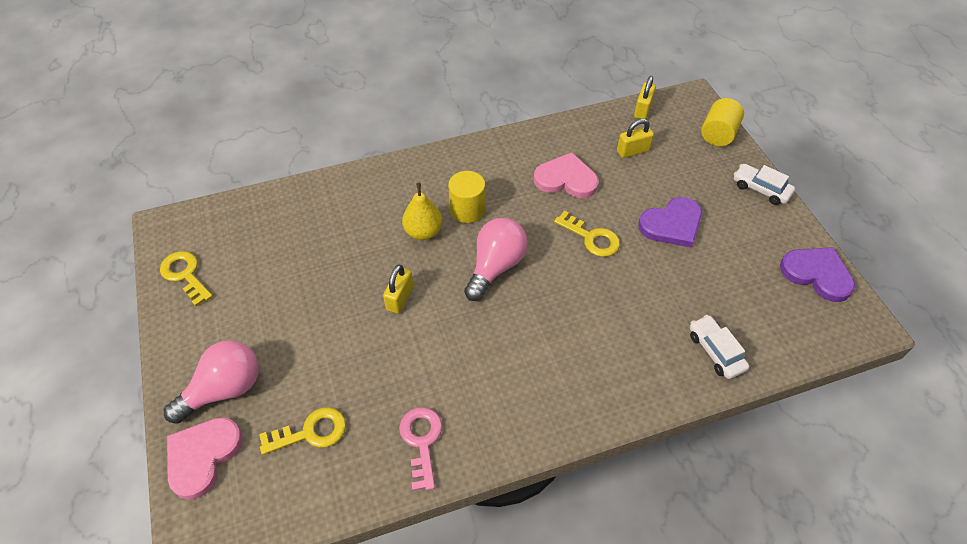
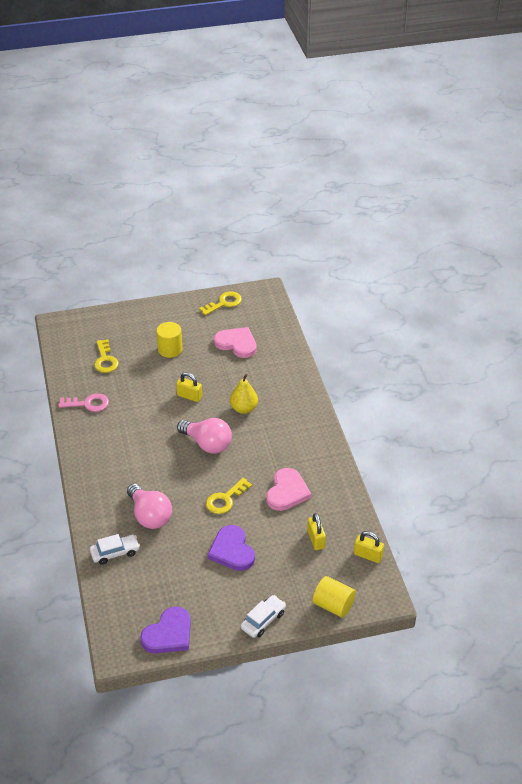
camera: 95 degrees right, 10 degrees down
(202, 456) = (102, 321): pink heart -> pink heart (237, 344)
(224, 389) = (140, 325): pink light bulb -> pink light bulb (149, 516)
(467, 210) = (261, 432): yellow cylinder -> yellow cylinder (170, 349)

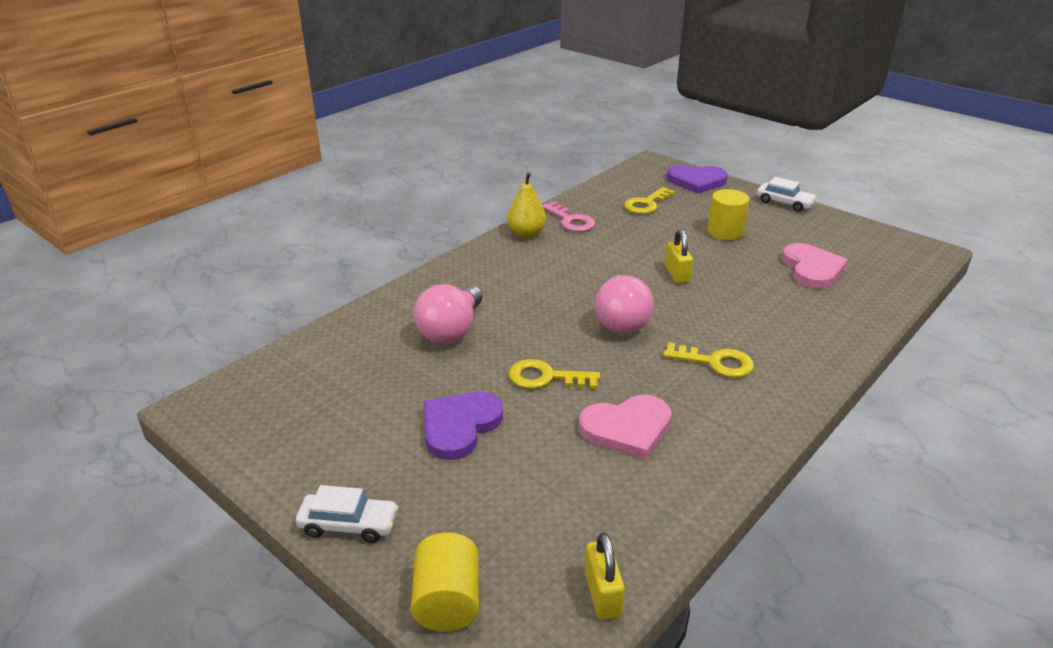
camera: 55 degrees right, 10 degrees down
(115, 553) = (365, 332): white car -> white car (784, 203)
(168, 634) = (256, 437): purple heart -> purple heart (696, 181)
(224, 303) = (855, 233): yellow key -> yellow key (715, 362)
(244, 409) = (719, 321): yellow pear -> yellow pear (526, 233)
(316, 539) = (569, 506): yellow padlock -> none

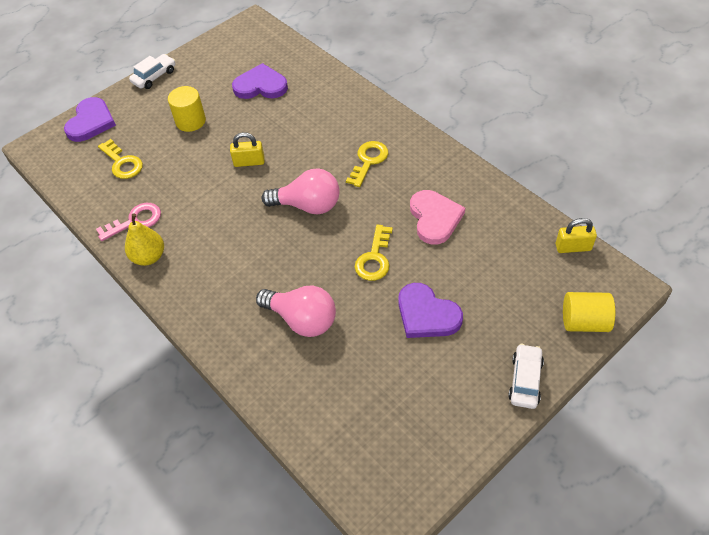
camera: 80 degrees left, 20 degrees up
(812, 269) = (261, 86): pink heart -> purple heart

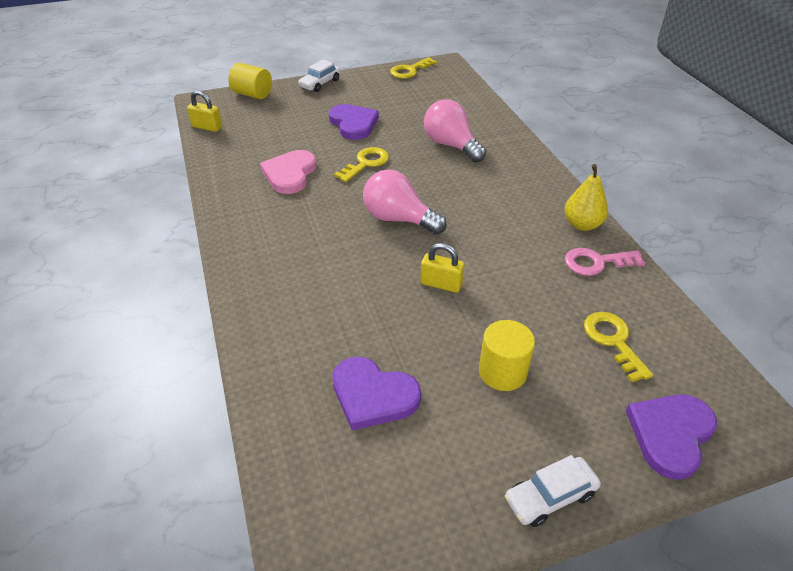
camera: 160 degrees left, 10 degrees down
(368, 161) = (306, 239): yellow key -> yellow key (410, 71)

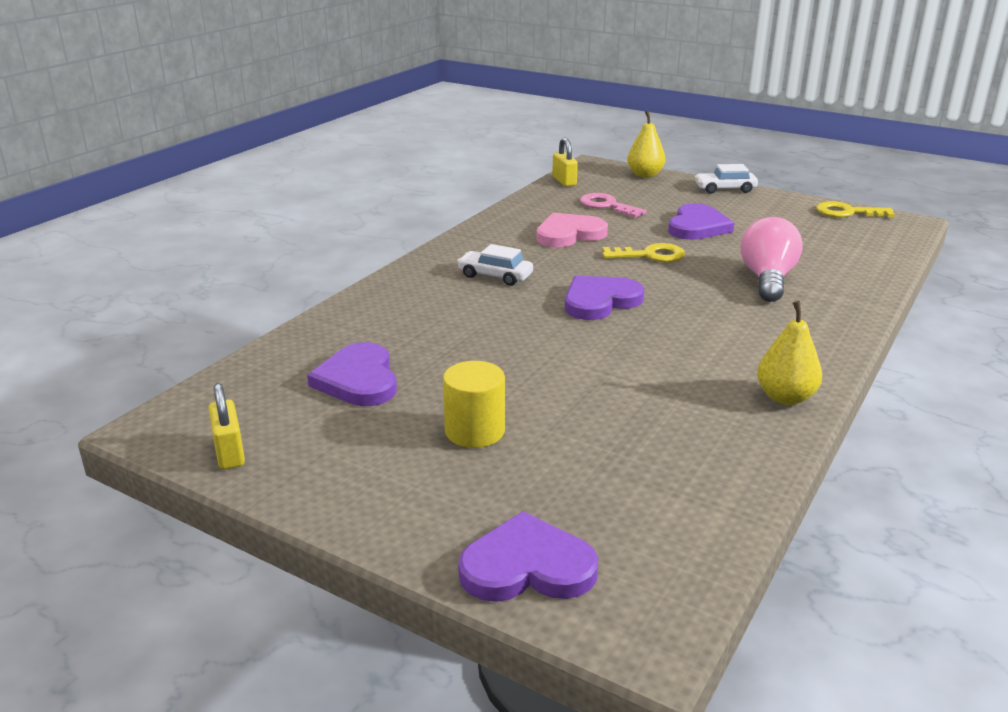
camera: 50 degrees right, 15 degrees down
(252, 94) = (645, 175): yellow cylinder -> yellow pear
(398, 219) = (600, 301): pink light bulb -> purple heart
(441, 284) = (545, 356): yellow padlock -> yellow padlock (229, 453)
(550, 497) = (349, 514): white car -> white car (495, 276)
(596, 262) = (734, 428): pink key -> pink key (607, 206)
(613, 341) = (619, 481): yellow key -> none

